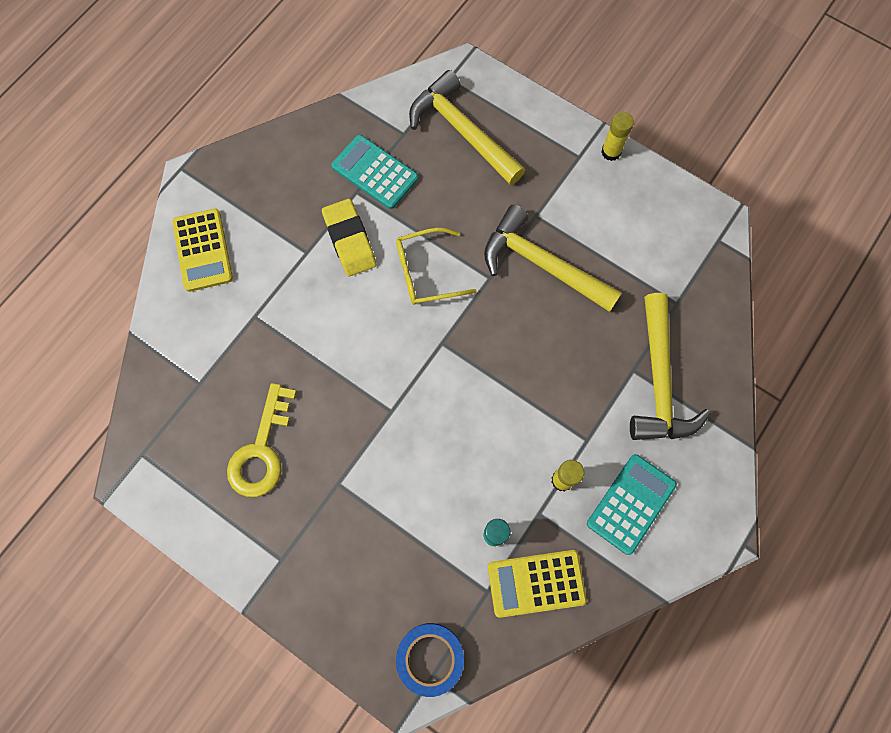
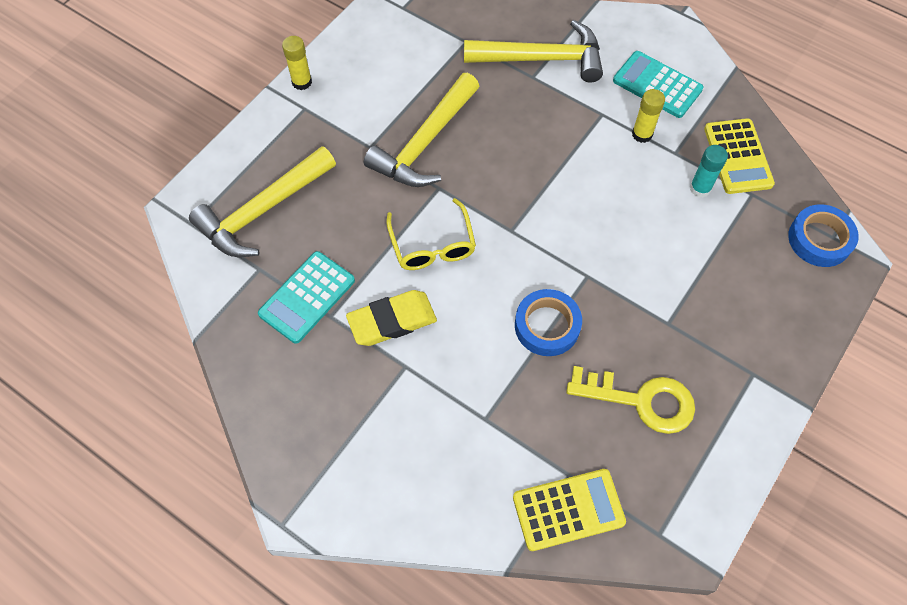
camera: 90 degrees left, 10 degrees down
(203, 250) = (400, 486): yellow calculator -> yellow calculator (568, 510)
(339, 371) = (547, 326): none -> blue tape

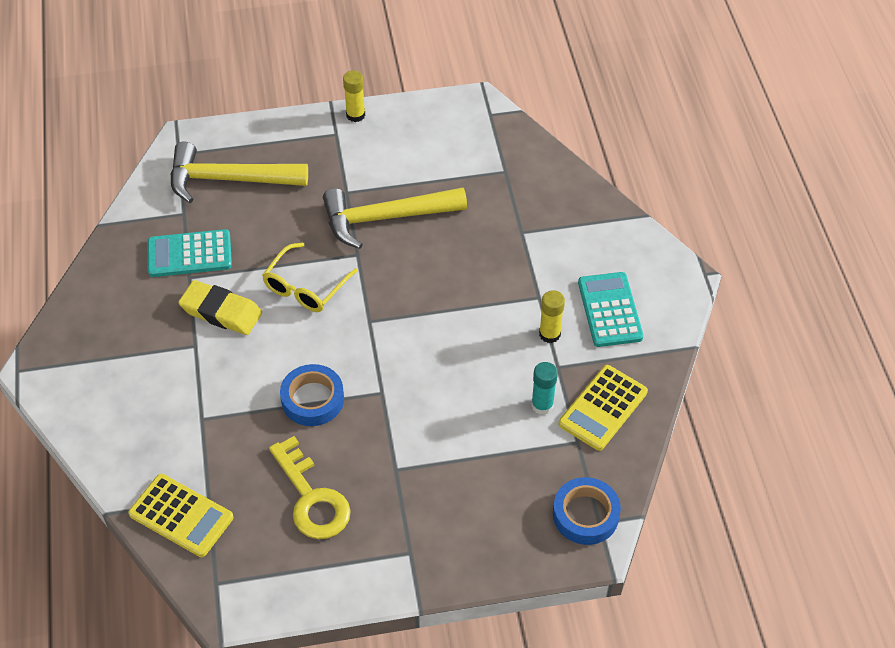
camera: 45 degrees right, 10 degrees down
(542, 59) = (546, 225): yellow hammer -> none

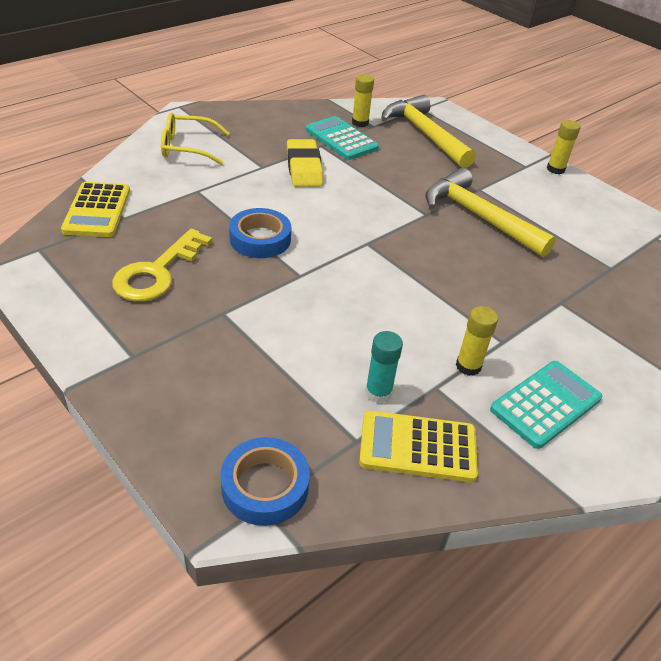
camera: 55 degrees right, 10 degrees down
(169, 222) = (360, 123): none -> yellow glue stick
(306, 286) = (367, 199): yellow glasses -> yellow glasses (188, 147)

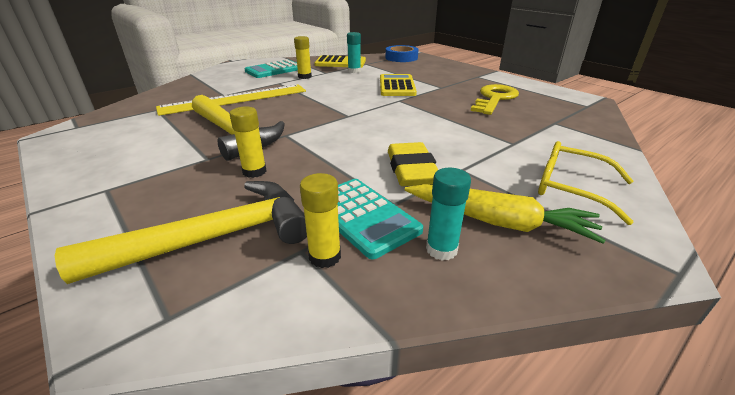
camera: 175 degrees left, 10 degrees down
(97, 210) = (582, 126): yellow calculator -> yellow calculator (397, 86)
(188, 147) = (572, 188): yellow glasses -> yellow glasses turned 150 degrees counterclockwise
(257, 131) = (498, 222): none -> yellow carrot
(260, 239) = (434, 115): blue tape -> none
(297, 122) = (441, 249): none -> turquoise glue stick
(424, 134) = (215, 237): yellow hammer -> yellow hammer turned 90 degrees counterclockwise
(533, 288) = (235, 99): none -> yellow ruler
(555, 169) = (67, 187): yellow glue stick -> yellow glue stick (254, 171)

